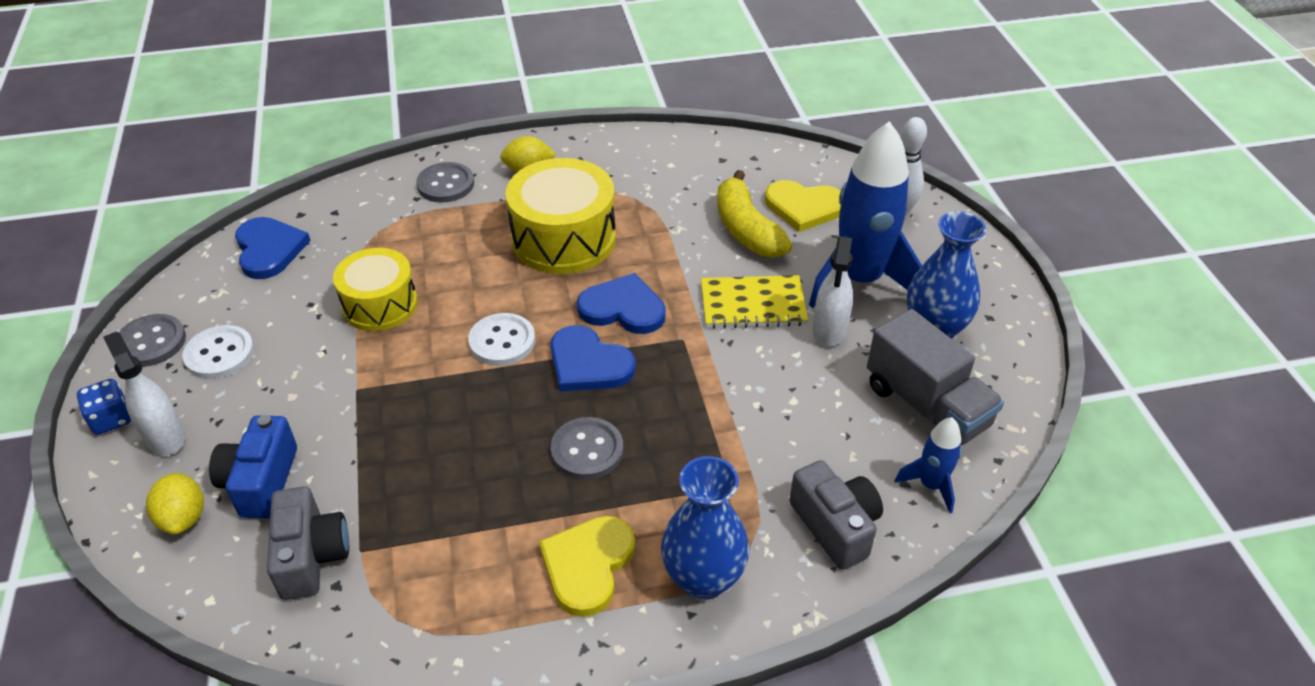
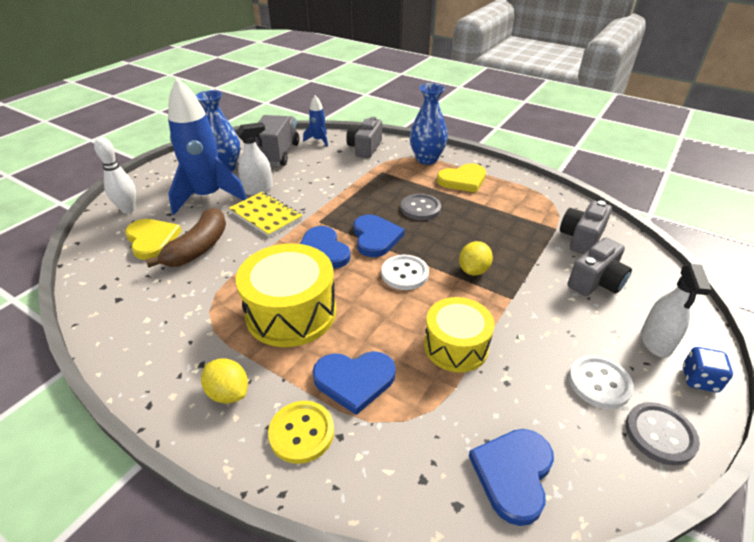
camera: 135 degrees left, 5 degrees down
(183, 518) = (649, 288): yellow lemon -> yellow lemon (473, 270)
(261, 482) = (596, 281): blue camera -> grey camera
(444, 230) = (354, 380): none -> blue heart
(445, 184) = (301, 433): grey button -> yellow button
(746, 230) = (199, 248): yellow banana -> brown banana

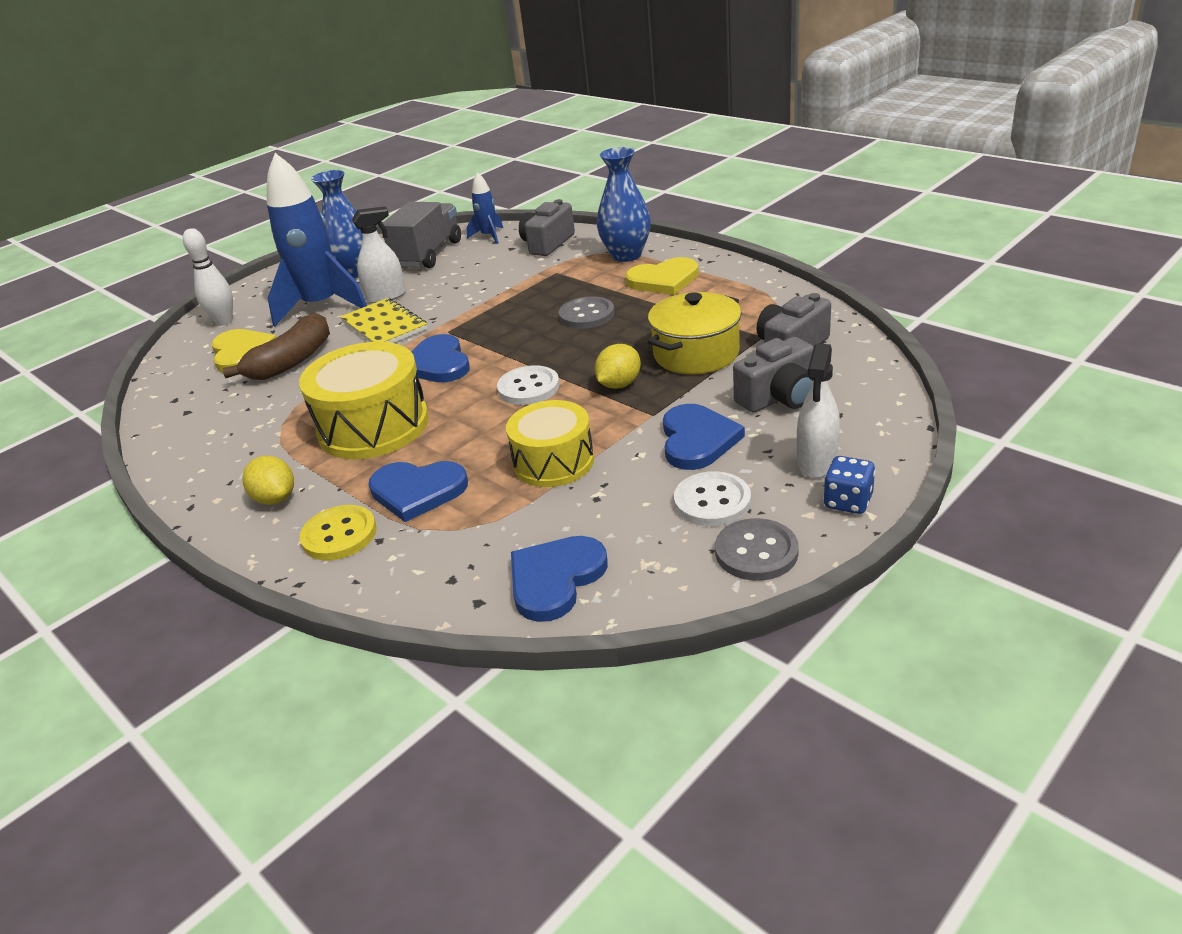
camera: 15 degrees right, 5 degrees down
(375, 237) = (511, 348): blue heart -> blue heart (697, 440)
(517, 243) = (696, 354): none -> yellow pot

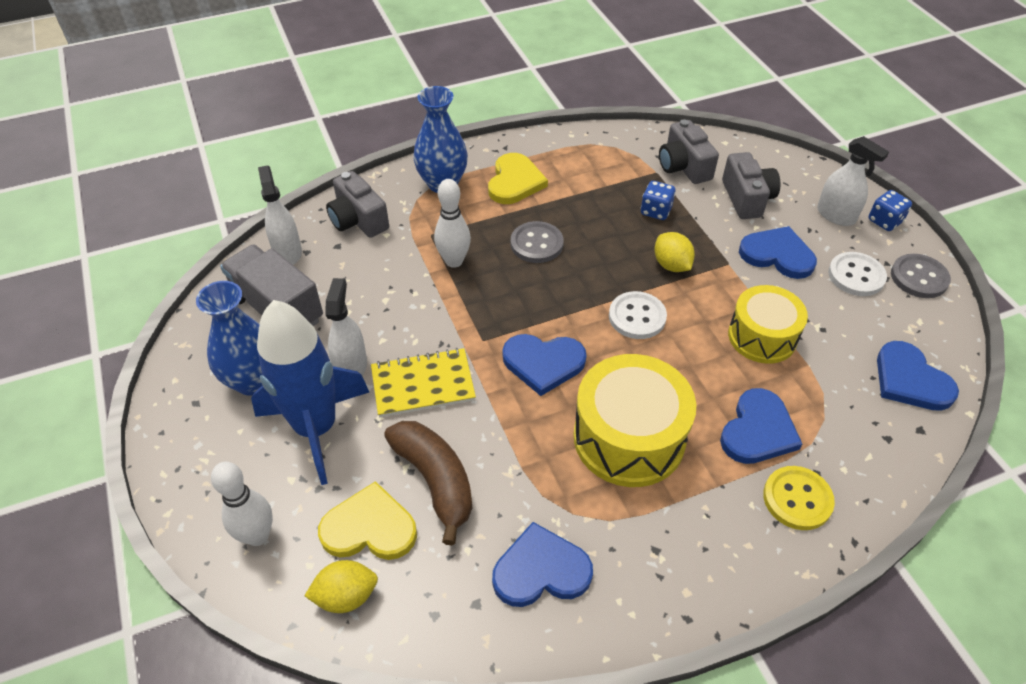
camera: 70 degrees left, 15 degrees up
(222, 427) = (541, 570): none -> blue heart
(275, 498) = (713, 539): yellow lemon -> yellow lemon (346, 596)
(489, 236) = (287, 252): blue rocket -> white spray bottle
(532, 291) = (454, 261): none -> white bowling pin
(696, 354) = (656, 211): yellow pot -> blue dice

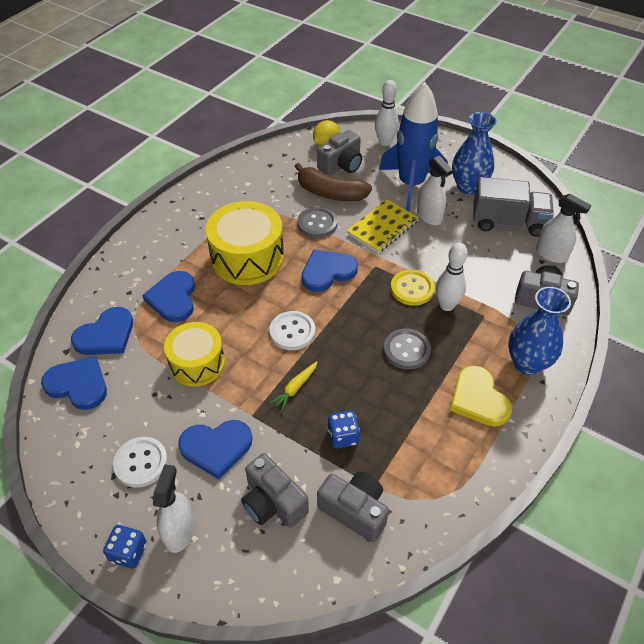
camera: 145 degrees right, 0 degrees up
(369, 527) = (341, 165): yellow heart -> grey camera
(541, 570) = (251, 186): blue heart -> blue heart (106, 335)
(671, 265) = (295, 388): yellow lemon -> yellow carrot
(797, 499) = (136, 273): yellow button -> yellow button (412, 289)
(836, 215) = (179, 531): white spray bottle -> white spray bottle turned 90 degrees clockwise
(919, 277) = (83, 493): grey button -> grey button (317, 224)

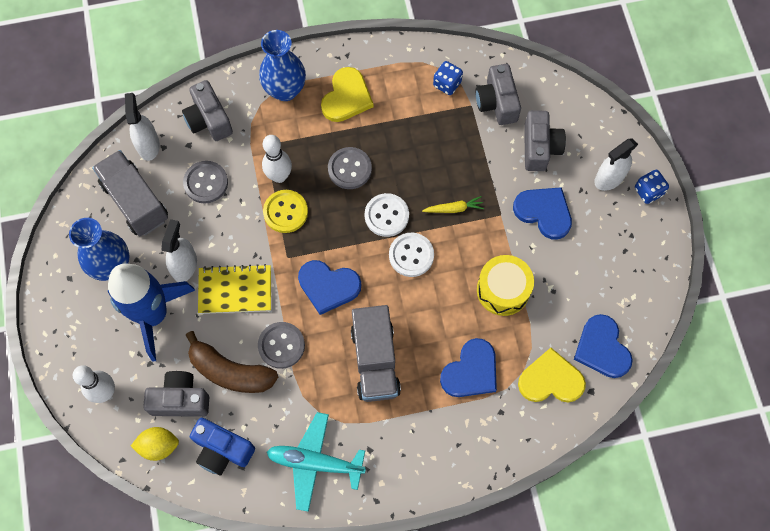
camera: 135 degrees left, 20 degrees up
(106, 335) = (550, 380): blue heart -> yellow heart
(141, 463) = (600, 244): white button -> white button (386, 216)
(229, 192) = (315, 462): none -> turquoise plane
(247, 258) = (375, 361): yellow drum -> grey truck
(289, 163) = (222, 450): none -> blue camera
(330, 193) = (230, 371): brown banana -> brown banana turned 135 degrees clockwise
(343, 436) = (457, 149): blue dice -> blue dice (447, 84)
(485, 264) = (206, 183): none -> grey button

